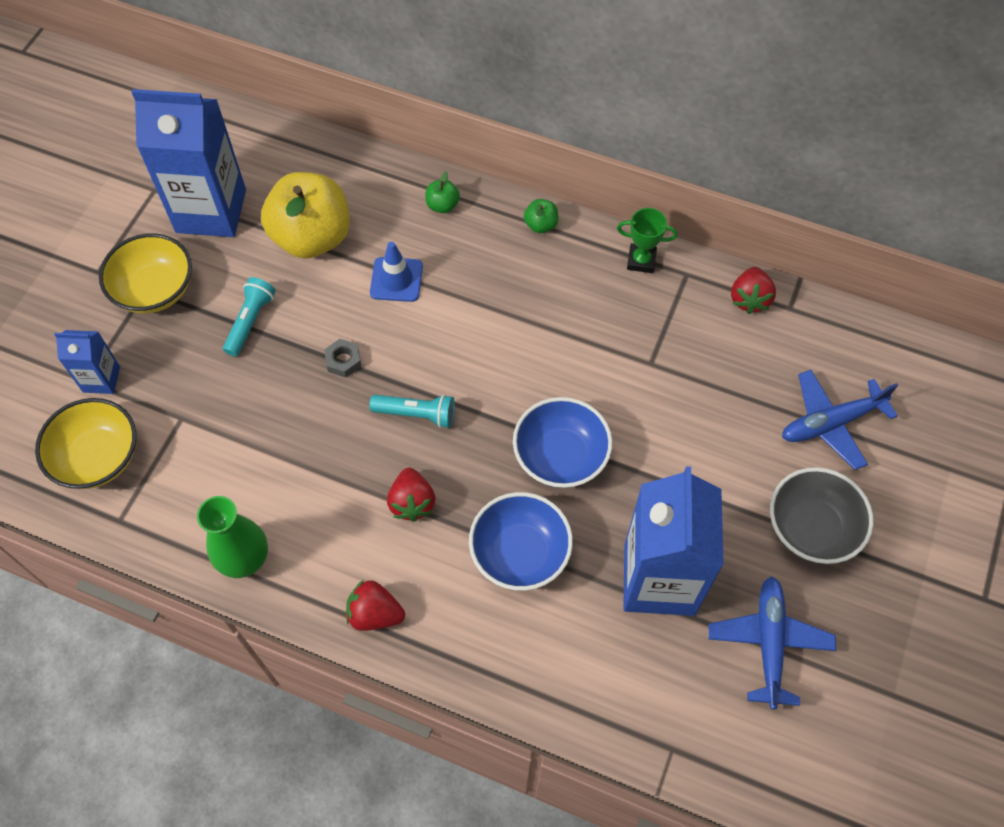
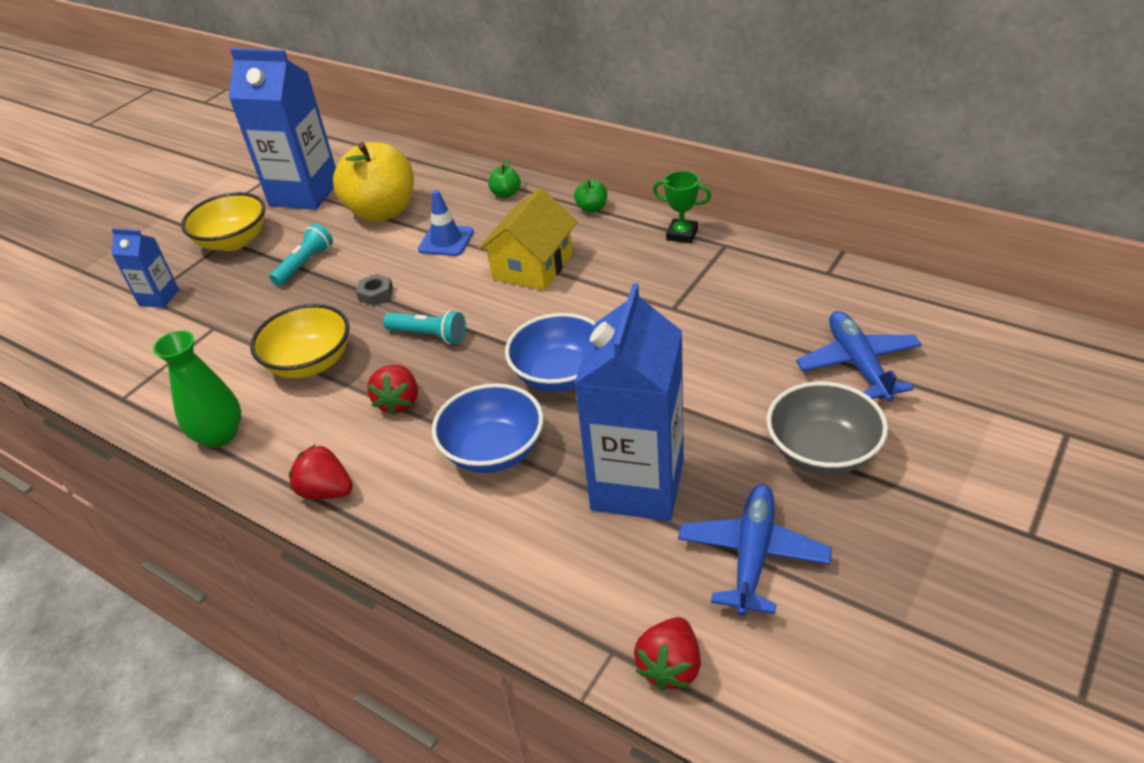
camera: 15 degrees right, 20 degrees down
(98, 457) = (127, 351): yellow bowl -> yellow bowl (310, 363)
(498, 313) = (532, 266): none -> yellow house
(749, 299) = (786, 265): red strawberry -> red strawberry (670, 667)
(830, 423) = (858, 364): blue plane -> blue plane turned 90 degrees clockwise

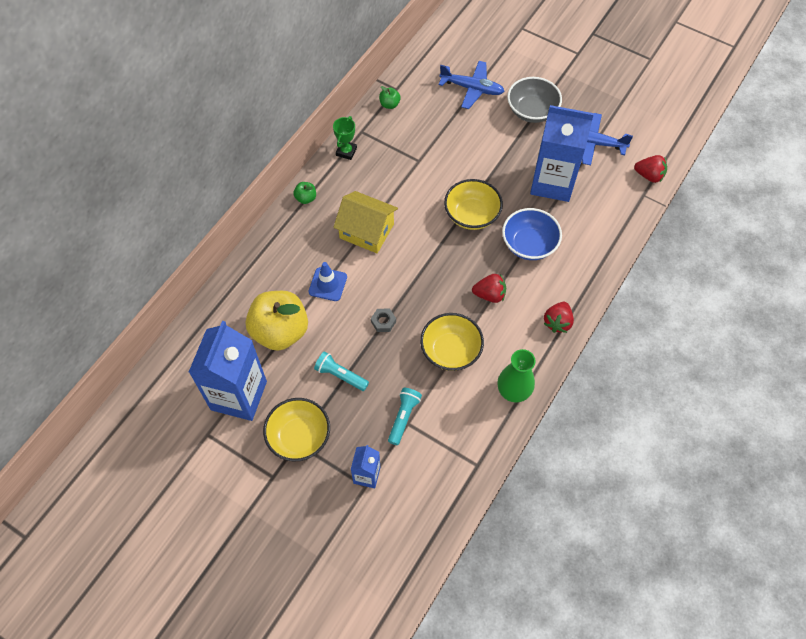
camera: 95 degrees left, 20 degrees up
(429, 335) = (430, 285): turquoise flashlight -> turquoise flashlight (403, 417)
(506, 194) = (275, 250): green apple -> green apple (389, 104)
(560, 375) = (471, 215): blue bowl -> yellow bowl
(858, 364) = (472, 89): blue plane -> blue plane turned 150 degrees counterclockwise

